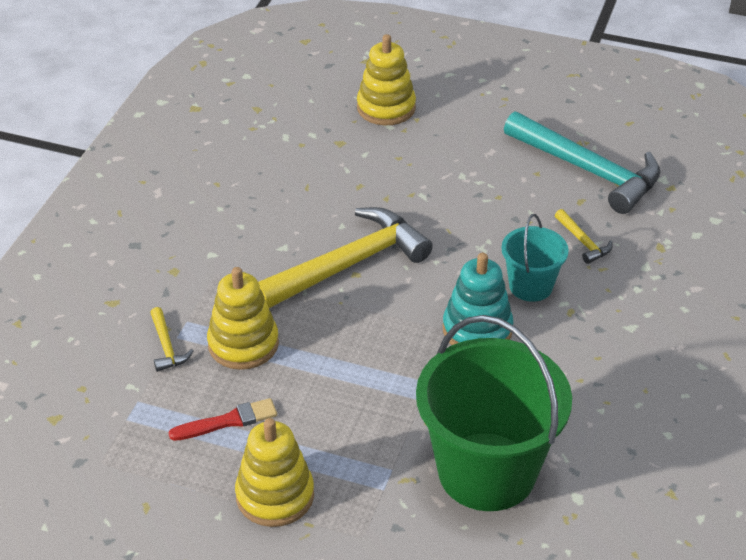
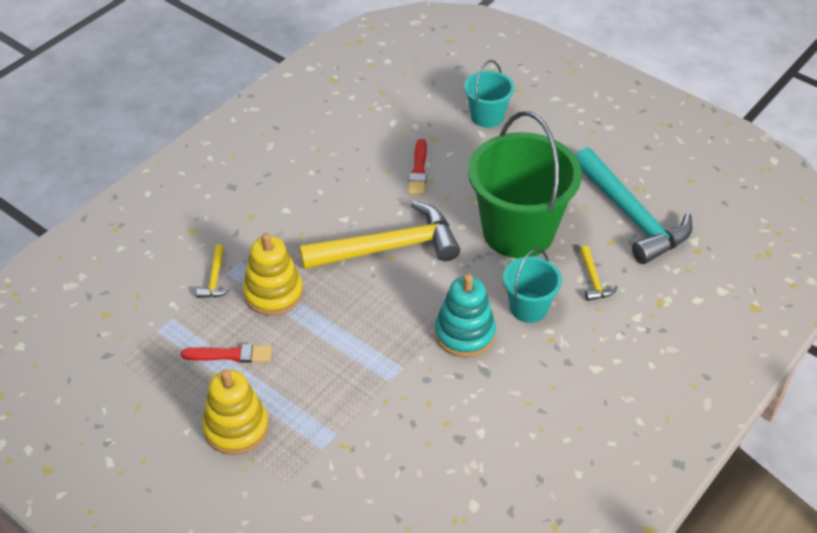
camera: 20 degrees right, 5 degrees up
(340, 178) = (418, 170): none -> red brush
(386, 108) = (487, 116): yellow stacking toy -> turquoise bucket
(487, 471) = (411, 459): green bucket -> green bucket (518, 231)

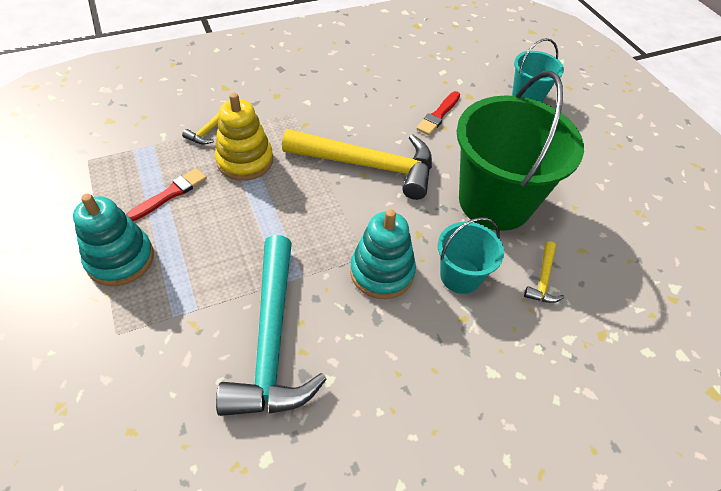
camera: 25 degrees right, 5 degrees up
(230, 355) = (170, 194): red brush -> red brush turned 75 degrees counterclockwise
(236, 428) = (120, 259): yellow stacking toy -> turquoise stacking toy
(631, 216) = (618, 234): turquoise hammer -> turquoise hammer (272, 339)

